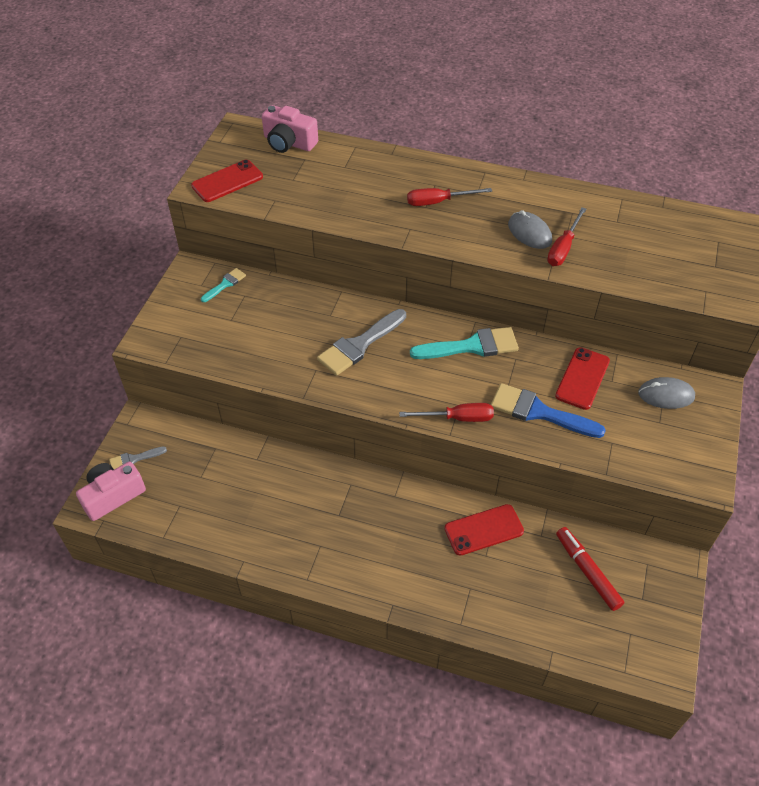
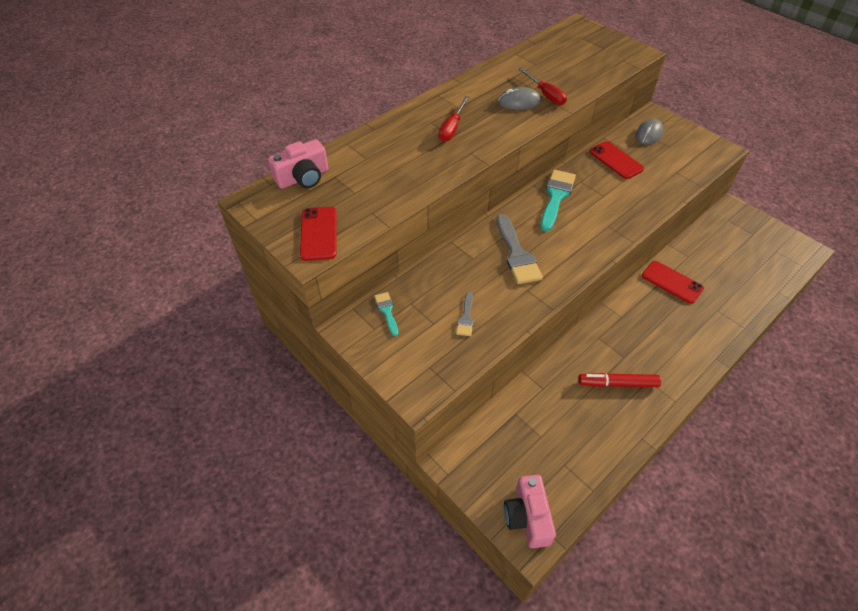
camera: 60 degrees left, 0 degrees up
(134, 459) = (493, 483): grey brush -> grey brush (466, 318)
(458, 418) = (620, 231): red screwdriver -> none
(484, 530) = (672, 282): red phone -> red phone turned 60 degrees counterclockwise
(538, 412) = (634, 191): blue brush -> none
(587, 571) = (724, 248): red marker -> red marker (617, 383)

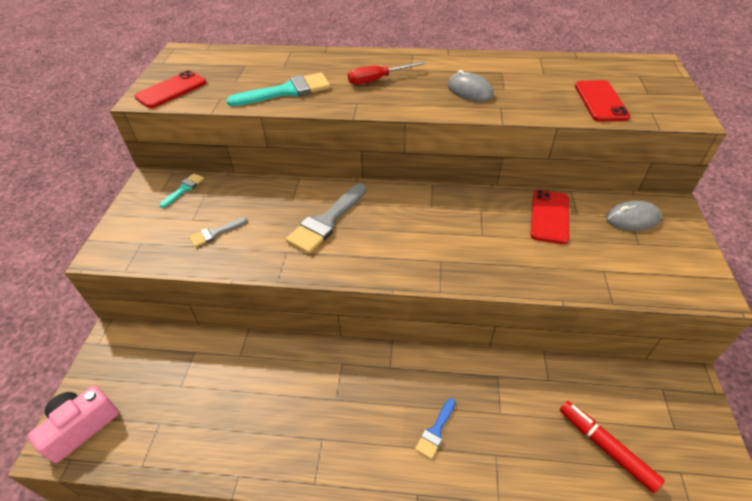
camera: 50 degrees right, 5 degrees down
(303, 178) = (228, 56): pink camera -> none
(545, 94) = (505, 98): red screwdriver -> none
(556, 196) = (436, 205): turquoise brush -> turquoise brush (287, 91)
(617, 383) = (295, 413): red marker -> red marker (606, 447)
(672, 282) = (489, 385): red phone -> red phone (600, 101)
(683, 325) = (435, 431): none -> blue brush

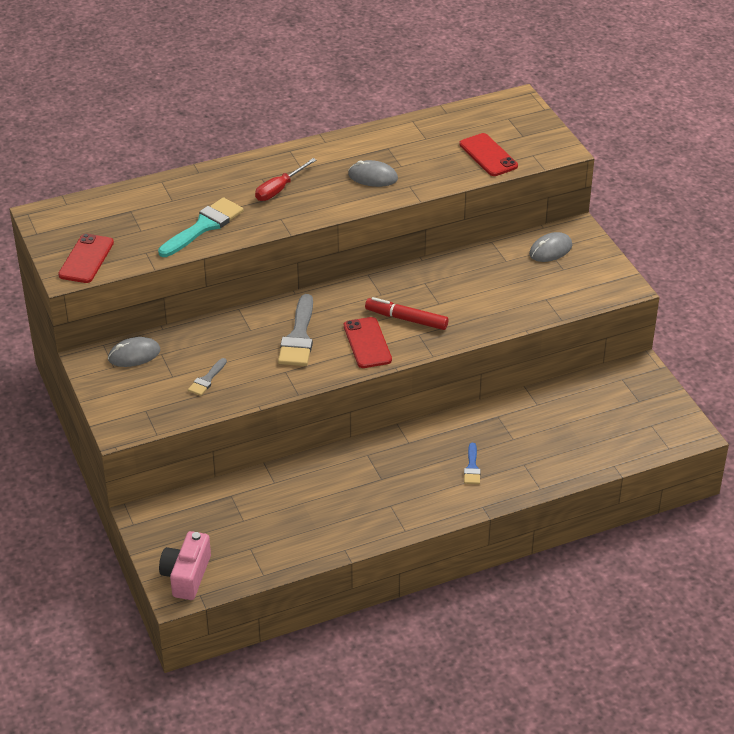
camera: 30 degrees left, 5 degrees down
(184, 189) = (134, 355): turquoise brush -> grey mouse
(549, 217) = (484, 270): red phone -> red phone (367, 343)
(606, 447) = (597, 430): red marker -> red marker (406, 319)

